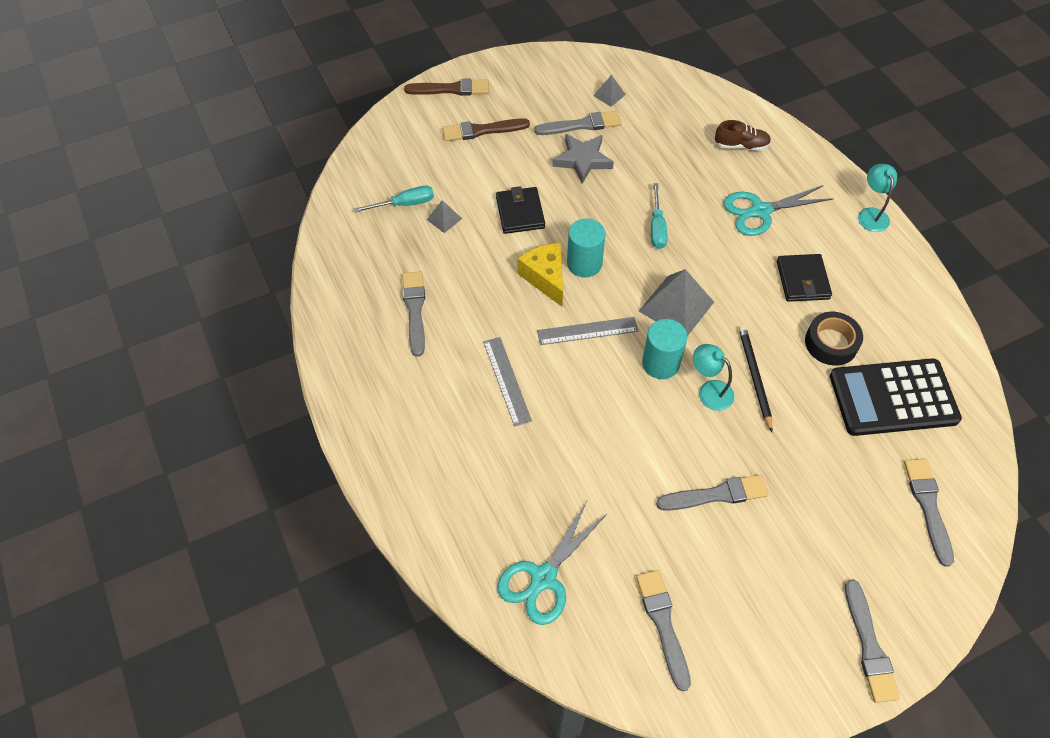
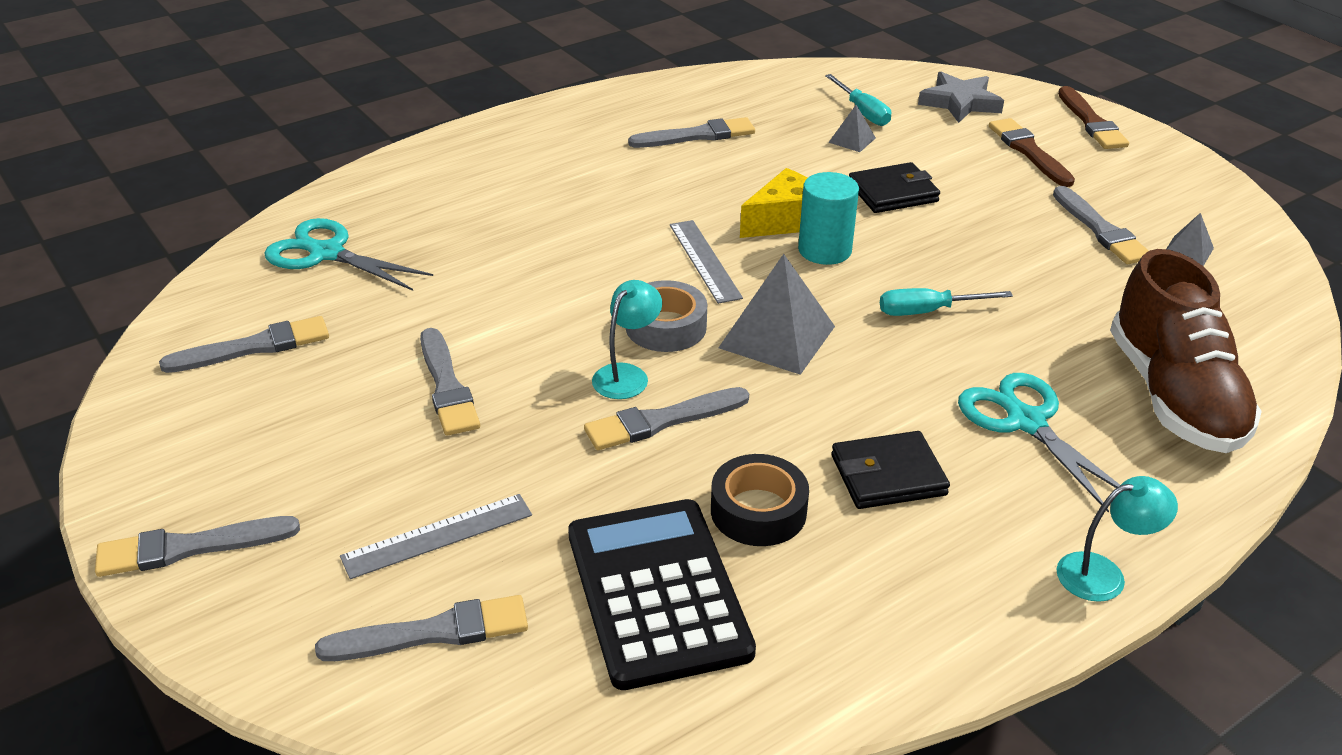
camera: 80 degrees right, 20 degrees down
(506, 380) = (607, 206): grey ruler -> grey ruler (437, 535)
(582, 160) = (1027, 235): grey star -> grey star (960, 102)
(660, 363) = (666, 327): turquoise cylinder -> grey tape
(741, 146) = (1173, 396): brown shoe -> brown shoe, size x2.12
(754, 377) = (662, 420): black pencil -> grey brush

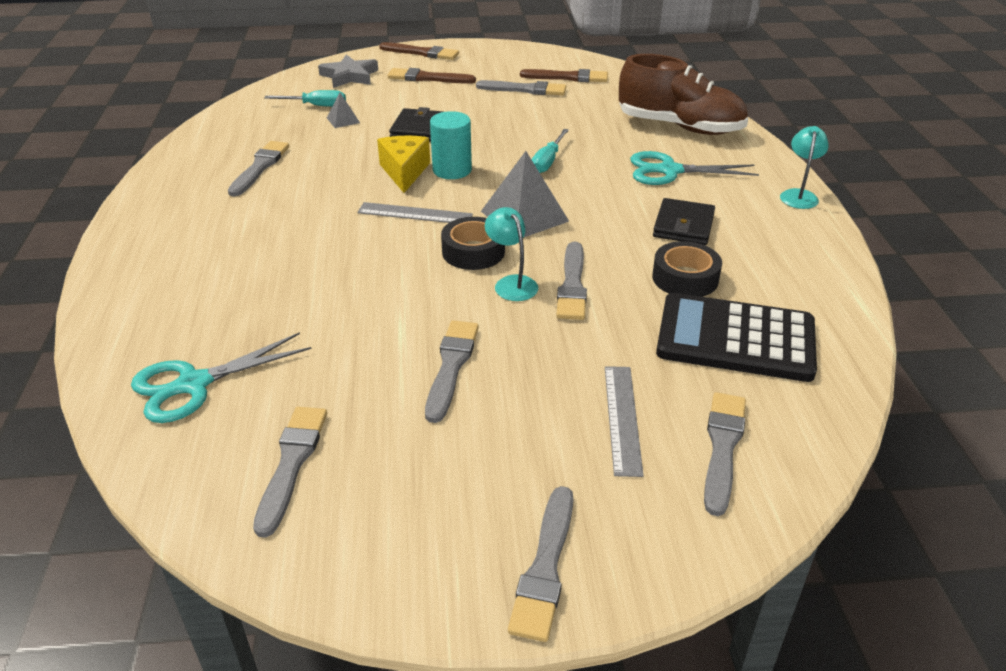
camera: 60 degrees left, 0 degrees up
(447, 386) = (451, 367): grey brush -> grey brush turned 90 degrees counterclockwise
(666, 327) = (473, 252): grey tape -> black tape
(1188, 251) = (567, 77): grey pyramid -> brown brush

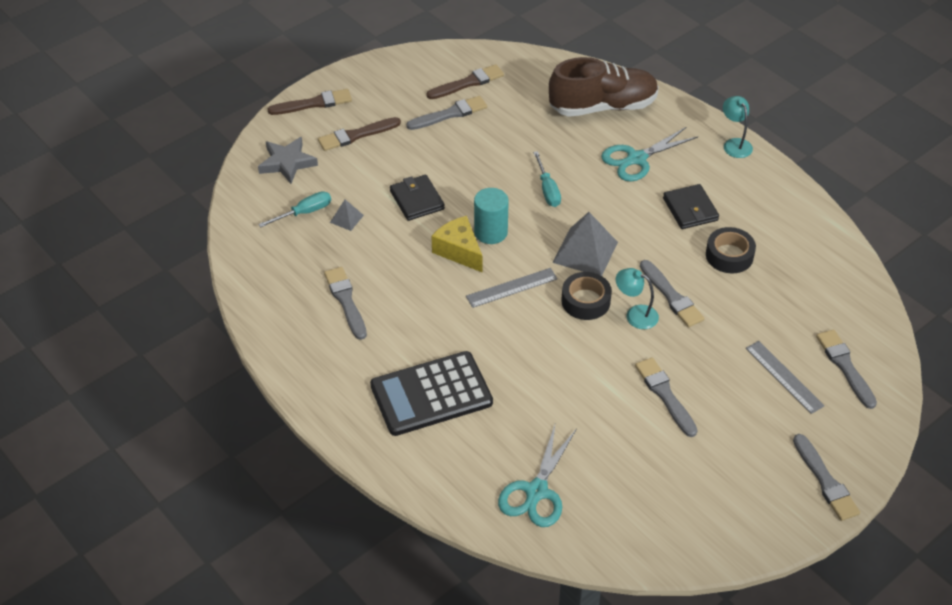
camera: 35 degrees left, 10 degrees up
(291, 464) = (651, 504): grey brush -> none
(735, 339) = (794, 289): black calculator -> black calculator (431, 394)

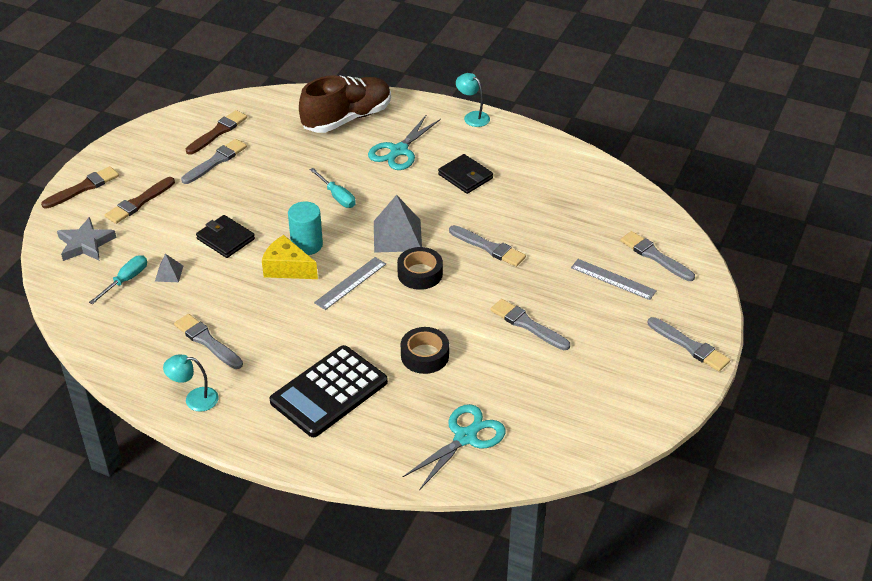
camera: 25 degrees left, 5 degrees down
(536, 491) = (465, 437): turquoise scissors -> turquoise scissors turned 135 degrees counterclockwise
(635, 314) = (467, 271): turquoise lamp -> turquoise lamp (194, 399)
(729, 255) = (517, 202): black tape -> black tape (424, 355)

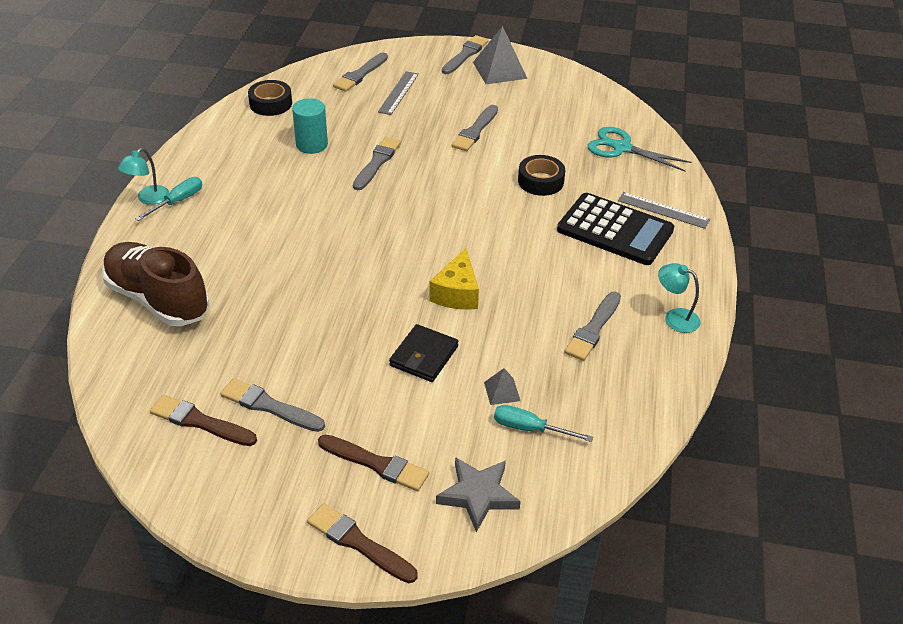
camera: 105 degrees left, 0 degrees up
(194, 399) = (675, 317): turquoise lamp -> turquoise lamp turned 135 degrees clockwise
(307, 245) = (413, 286): turquoise cylinder -> turquoise cylinder (312, 145)
(337, 196) = (320, 279): turquoise screwdriver -> turquoise screwdriver (178, 201)
(350, 283) = (462, 243): grey ruler -> grey ruler (663, 210)
(397, 235) = (377, 223): grey pyramid -> grey pyramid (499, 70)
(399, 151) = (223, 245): turquoise scissors -> none
(420, 273) = (431, 199): black tape -> black tape (271, 104)
(465, 176) = (264, 190): black wallet -> none

